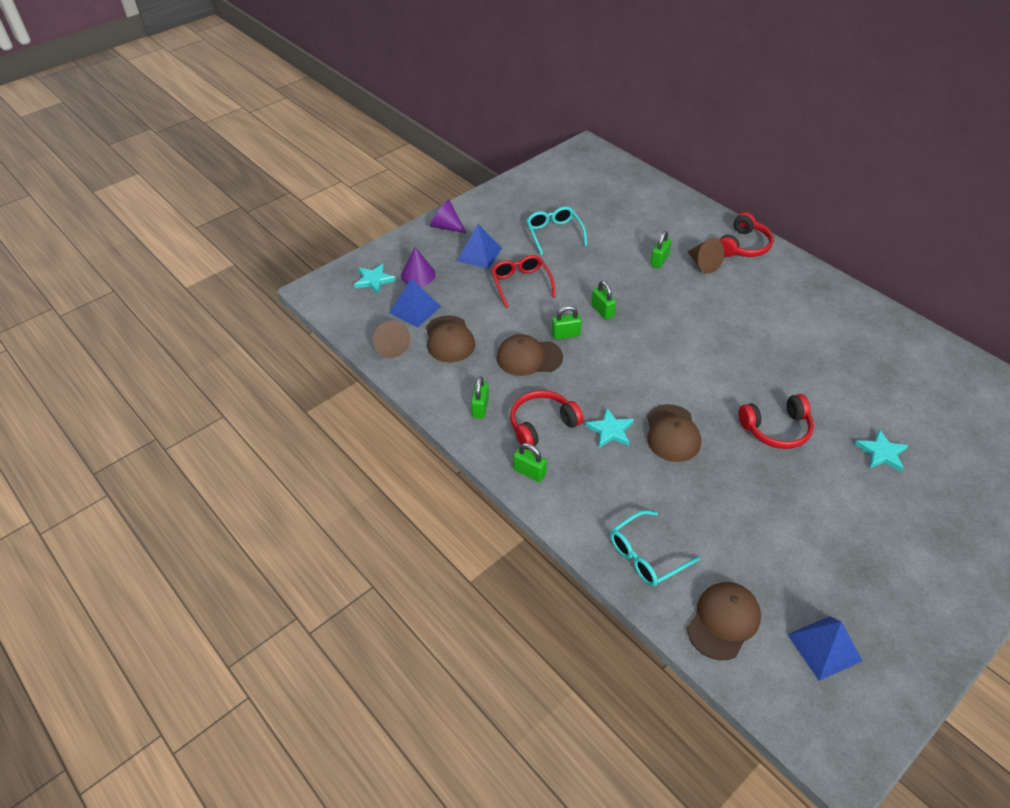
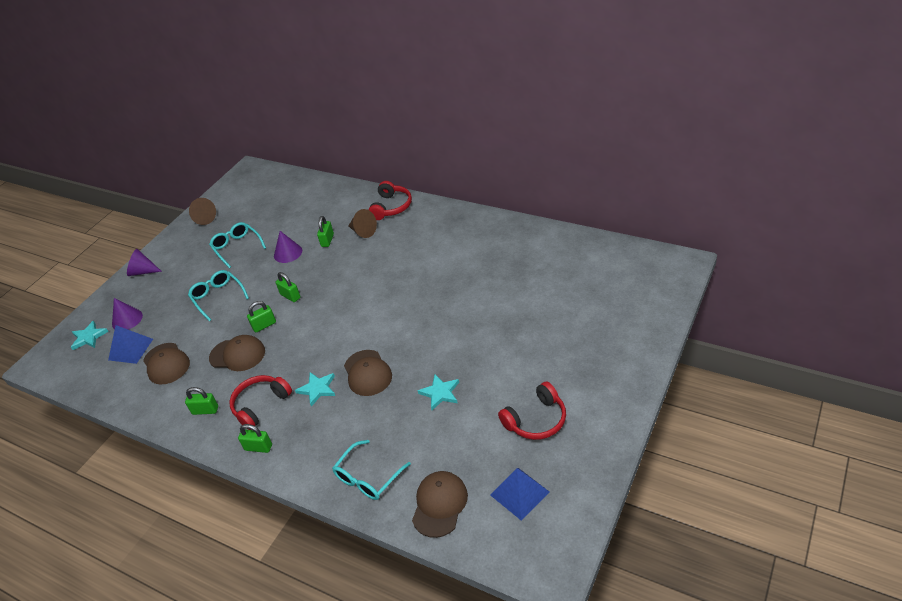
camera: 15 degrees left, 5 degrees down
(391, 346) = (116, 387): brown cone -> brown cone (204, 218)
(479, 254) = (177, 285): blue pyramid -> none
(480, 408) = (205, 410): green padlock -> green padlock turned 75 degrees counterclockwise
(521, 284) = (218, 297): red glasses -> turquoise glasses
(529, 357) = (237, 355): brown cap -> brown cap turned 150 degrees counterclockwise
(610, 260) = (288, 253): none -> purple cone
(776, 429) = (447, 340): red headphones -> red headphones (536, 420)
(881, 453) = (529, 329): turquoise star -> turquoise star (440, 393)

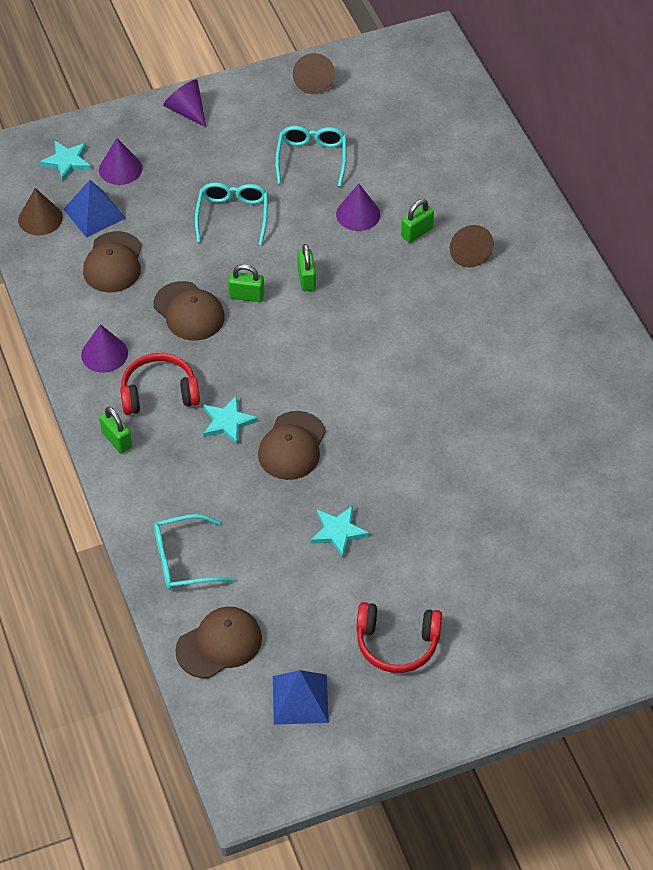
camera: 35 degrees right, 10 degrees up
(97, 374) = (40, 218): none -> brown cone
(205, 410) = (104, 354): green padlock -> purple cone
(391, 207) = (535, 242): red headphones -> none

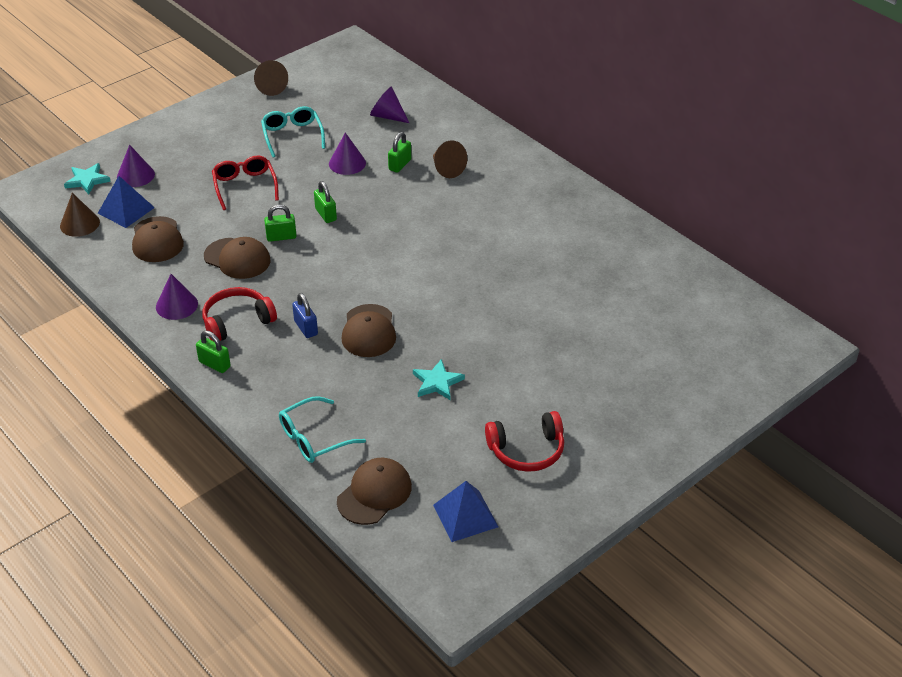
camera: 20 degrees left, 10 degrees down
(187, 111) = (175, 126): purple cone -> purple cone (387, 116)
(227, 422) = (306, 328): turquoise star -> blue padlock
(232, 215) = (245, 186): turquoise glasses -> red glasses

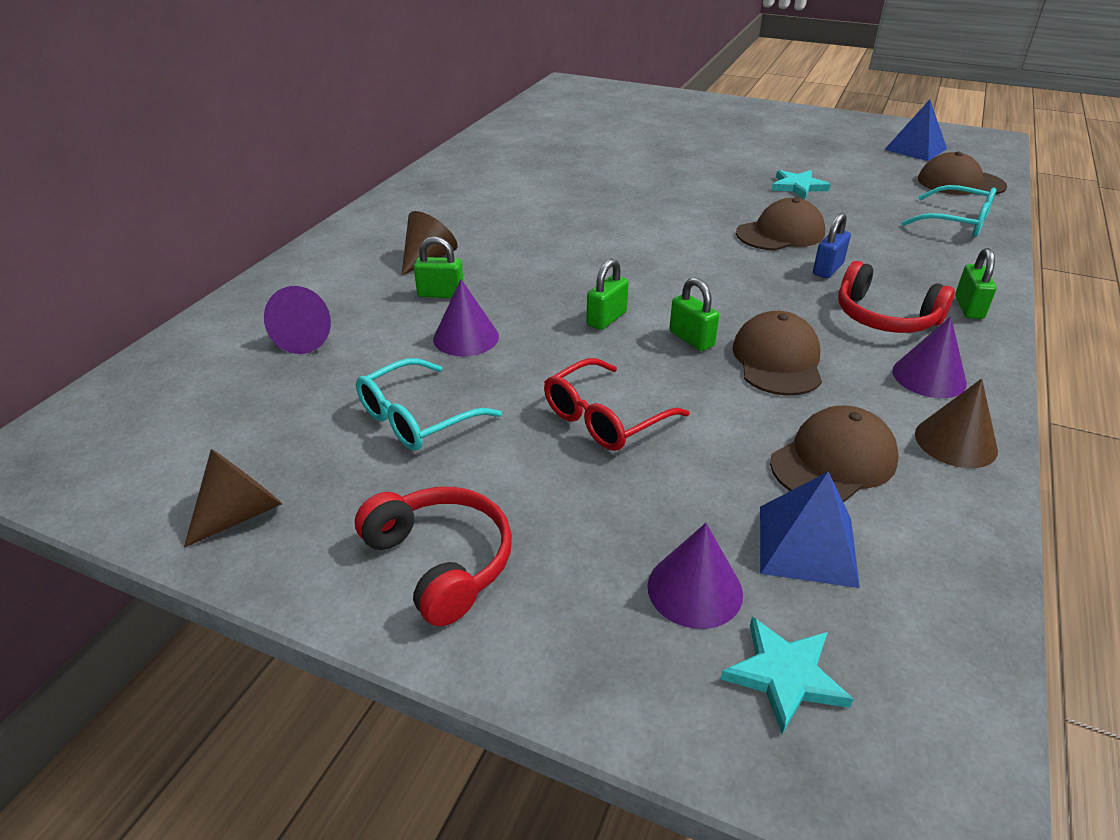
camera: 115 degrees left, 5 degrees down
(79, 224) = (916, 599): brown cone -> brown cone (955, 442)
(527, 450) = (816, 142): red headphones -> red headphones (440, 562)

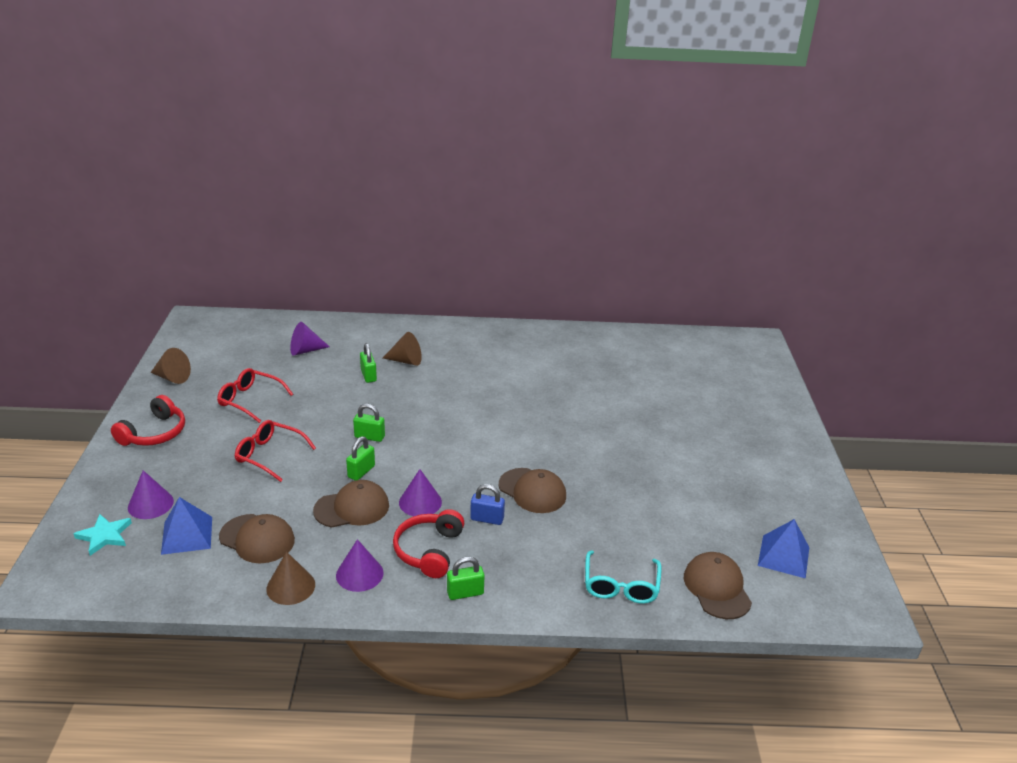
camera: 65 degrees right, 5 degrees down
(416, 418) = (250, 400): turquoise glasses -> red glasses
(466, 337) = (327, 395): purple cone -> purple cone (420, 502)
(798, 187) = (628, 491): turquoise star -> none

